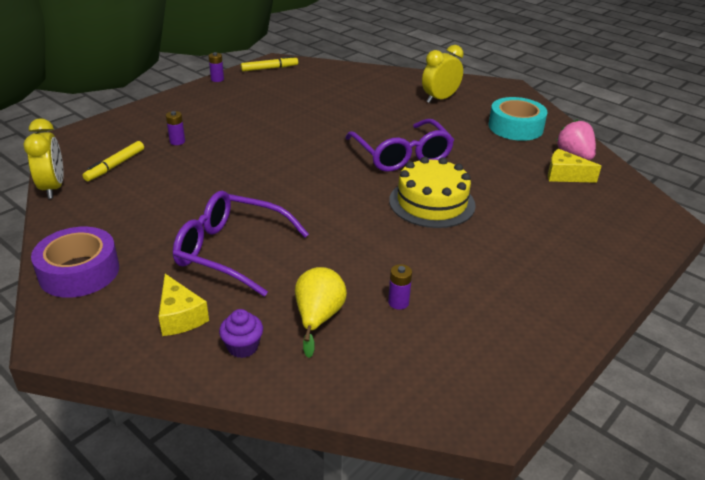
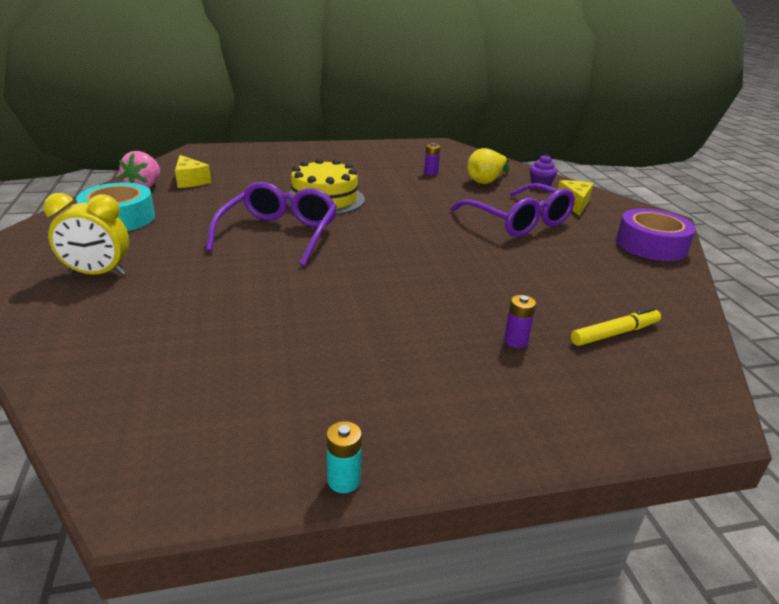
camera: 145 degrees left, 5 degrees down
(53, 188) = (698, 329): yellow clock -> none
(217, 79) = (344, 480): purple battery -> turquoise battery
(269, 68) = (197, 469): yellow marker -> none

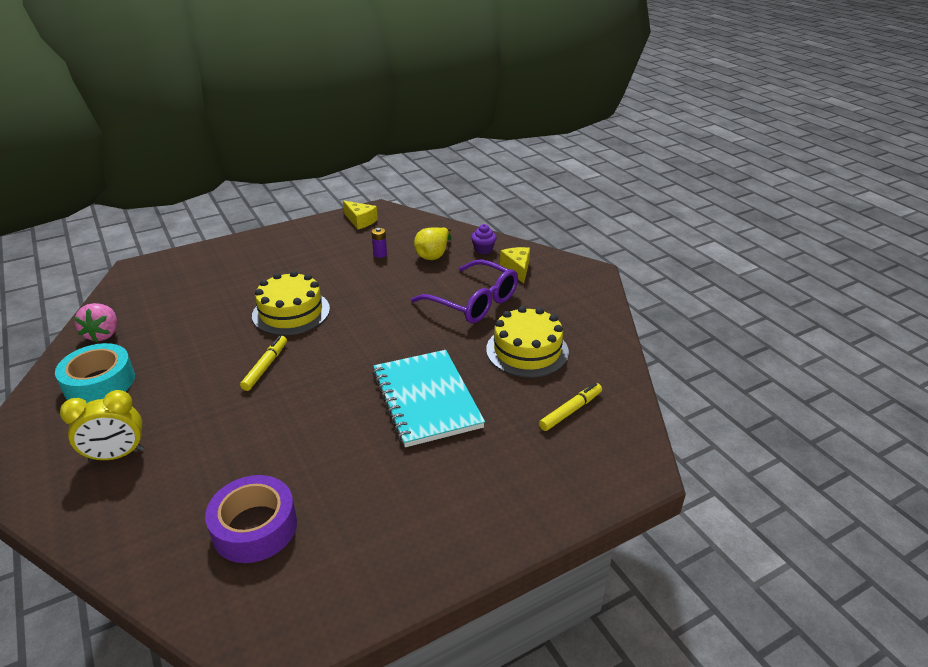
camera: 15 degrees left, 5 degrees up
(190, 181) = (147, 316): yellow cheese -> yellow cheese (360, 221)
(279, 234) = (265, 367): purple glasses -> yellow marker
(344, 480) = (406, 595): turquoise battery -> none
(439, 290) = (426, 399): none -> turquoise notebook
(515, 341) = (498, 438): purple battery -> none
(570, 270) = (527, 350): none -> yellow cake
(651, 245) = (586, 306): purple tape -> purple tape (255, 527)

